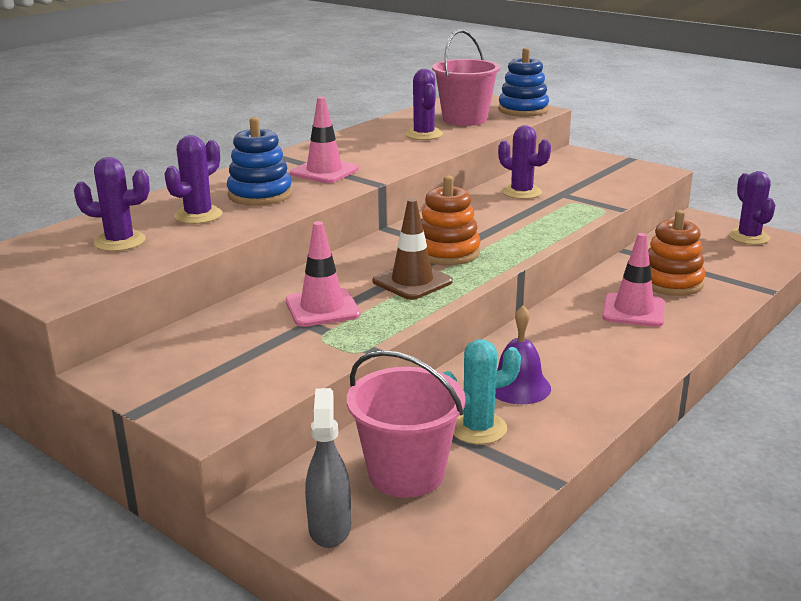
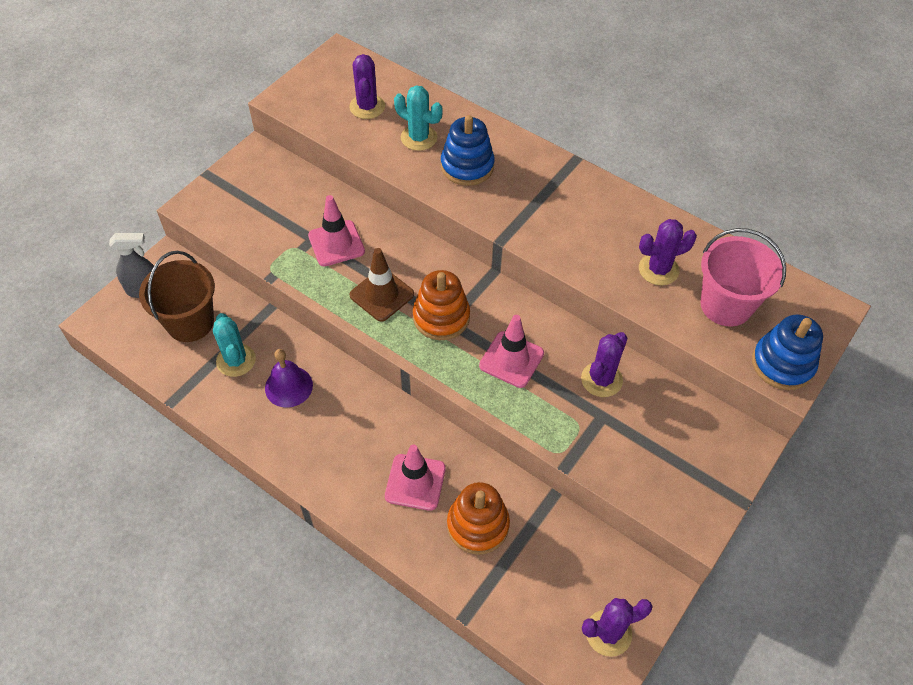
camera: 85 degrees right, 30 degrees up
(198, 215) = (419, 138): purple cactus -> turquoise cactus
(324, 171) = (529, 201): pink traffic cone -> pink traffic cone (511, 359)
(406, 474) = (190, 322): pink bucket -> brown bucket

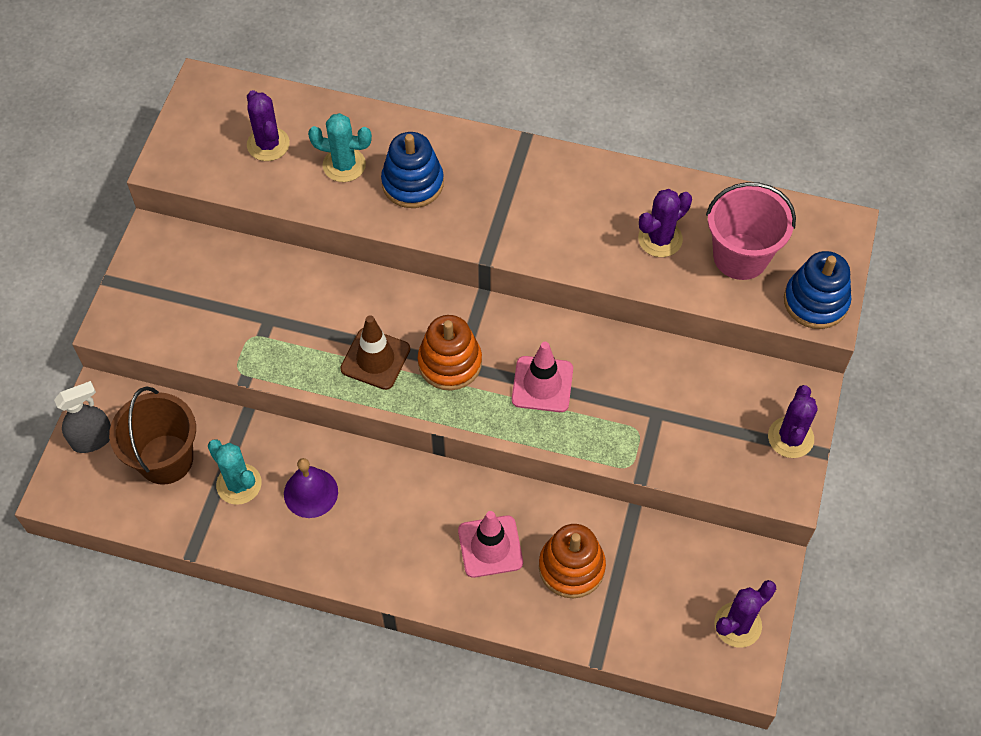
camera: 20 degrees left, 5 degrees up
(336, 243) = (298, 316): pink traffic cone -> none
(601, 379) = (641, 374): purple cactus -> purple cactus (790, 437)

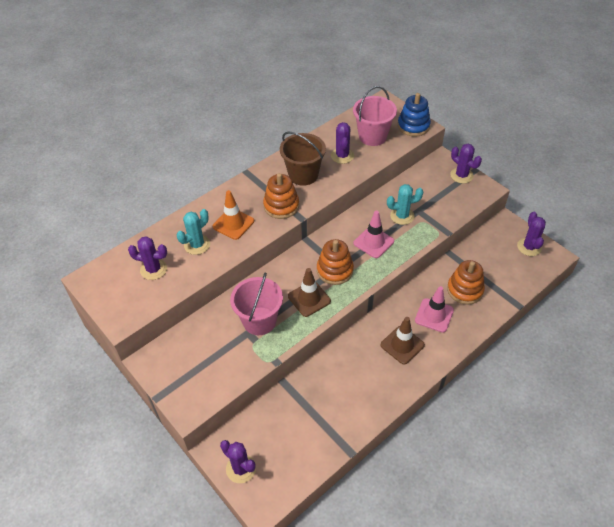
camera: 55 degrees left, 10 degrees down
(93, 439) = (241, 468): grey spray bottle -> purple cactus
(165, 459) = (282, 436): brown bucket -> brown bucket (303, 175)
(239, 484) = (324, 407): turquoise cactus -> turquoise cactus (402, 216)
(296, 321) = (259, 321): none -> pink bucket
(311, 492) = (352, 376): purple bell -> none
(405, 530) = (402, 345): none -> brown traffic cone
(412, 183) = (233, 224): blue stacking toy -> orange traffic cone
(491, 220) = (281, 206): none -> orange stacking toy

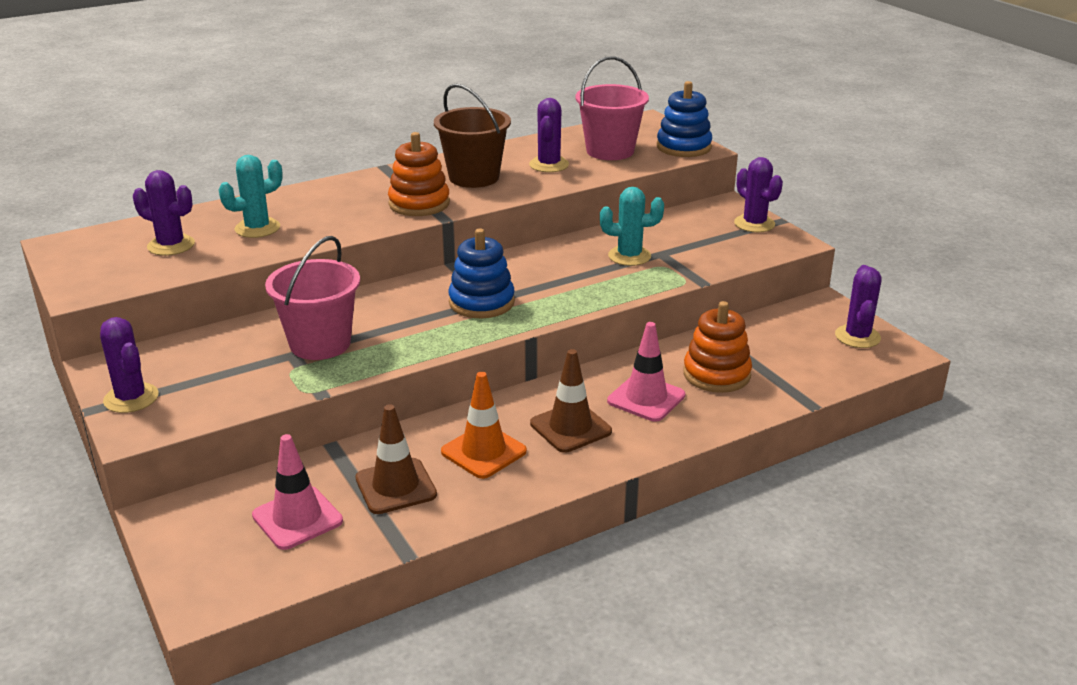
camera: 10 degrees right, 20 degrees down
(233, 224) = (330, 213): orange traffic cone -> orange traffic cone (483, 451)
(241, 468) = (193, 546): purple cactus -> purple cactus (131, 398)
(309, 298) = (420, 328): brown traffic cone -> brown traffic cone (395, 486)
(335, 270) = (481, 302): orange stacking toy -> blue stacking toy
(373, 242) = (565, 279): pink traffic cone -> pink traffic cone (297, 518)

